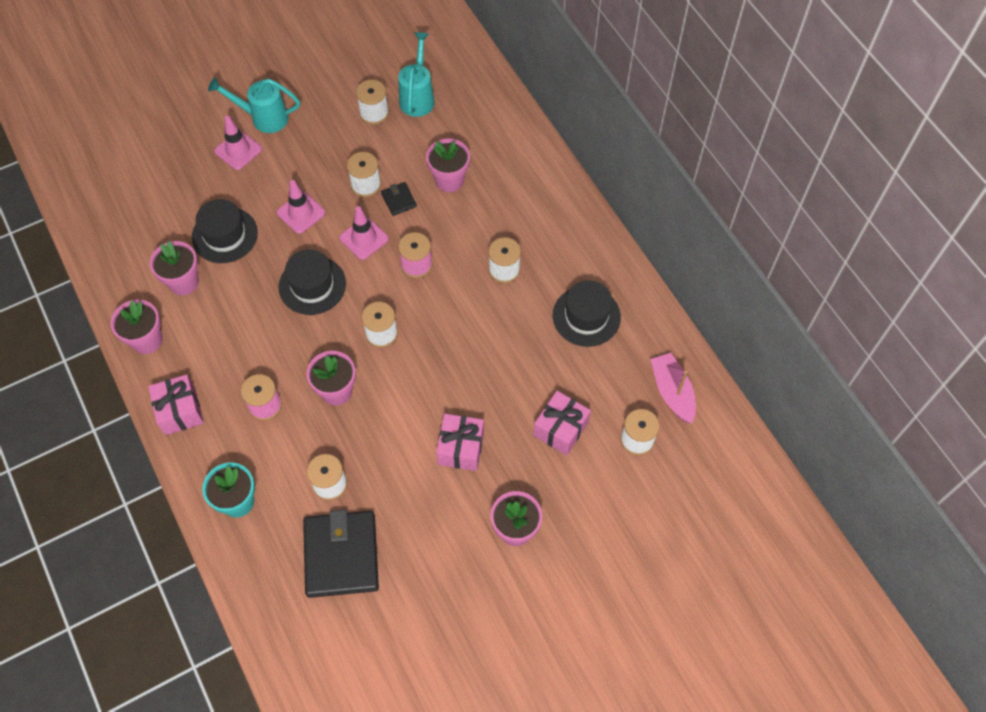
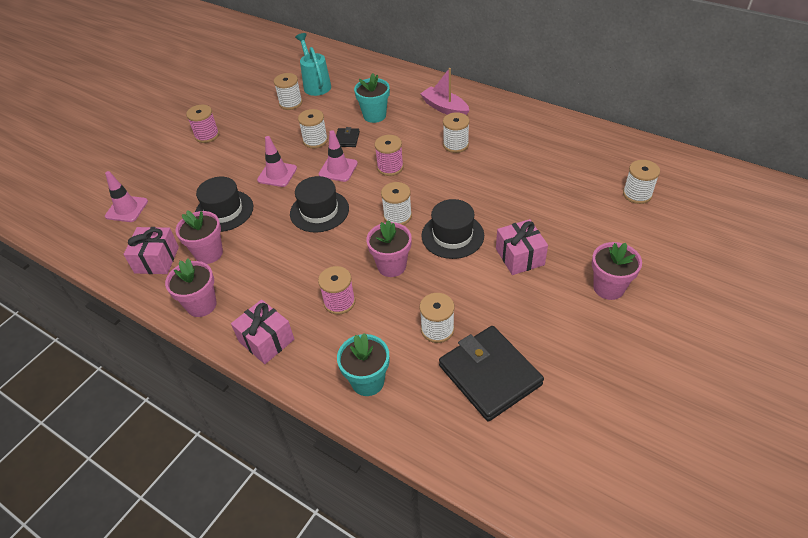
camera: 25 degrees left, 15 degrees down
(238, 150) = (200, 159): pink traffic cone -> pink traffic cone (127, 209)
(263, 118) = (207, 135): turquoise watering can -> pink spool
(399, 200) = (347, 139): black wallet -> black wallet turned 60 degrees clockwise
(449, 180) = (374, 115): pink flower pot -> turquoise flower pot
(560, 429) = (580, 212): pink gift -> pink gift (157, 260)
(586, 316) = (535, 145): black hat -> black hat (452, 235)
(672, 392) = (632, 159): pink boat -> pink boat (445, 108)

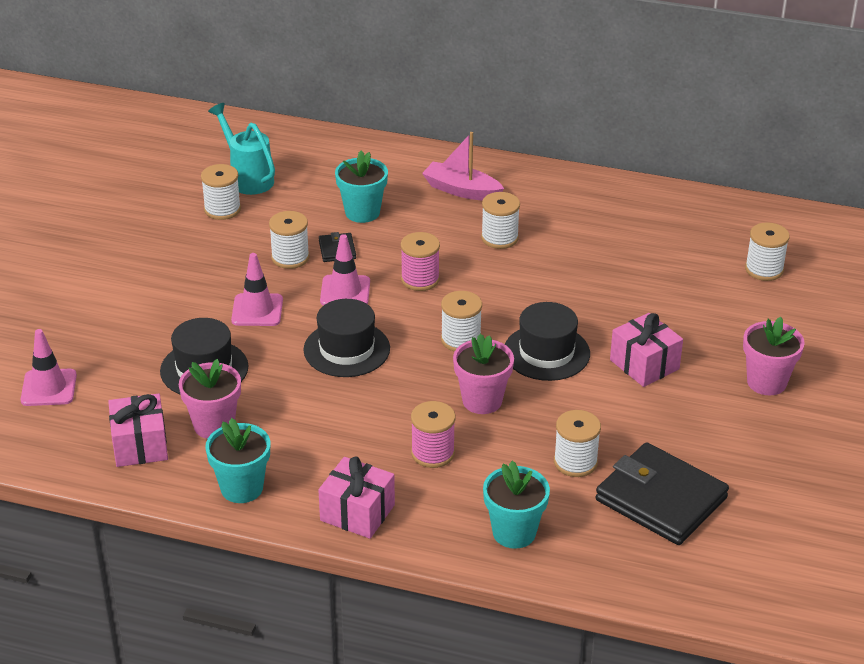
camera: 20 degrees left, 10 degrees down
(201, 305) = (242, 488): pink flower pot -> turquoise flower pot
(207, 135) = (114, 271): pink spool -> none

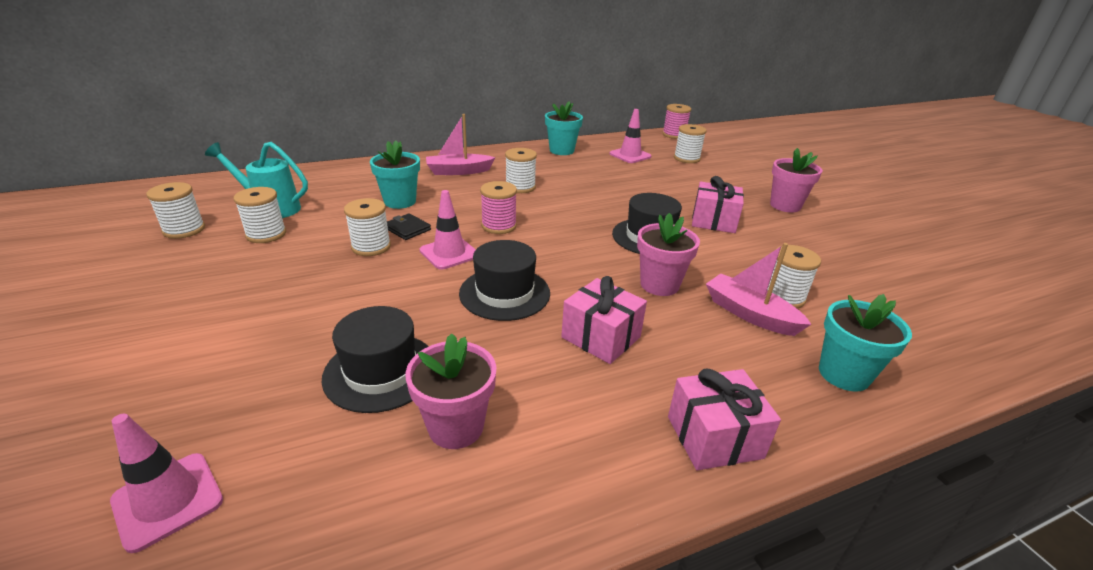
camera: 40 degrees left, 5 degrees down
(140, 445) = (384, 507): pink gift -> pink gift (601, 337)
(242, 488) = (571, 486): turquoise flower pot -> turquoise flower pot (561, 150)
(257, 310) = (383, 295): pink traffic cone -> pink traffic cone (630, 155)
(432, 453) = (687, 342): pink spool -> pink spool (674, 135)
(461, 340) = (583, 251): white spool -> white spool (184, 230)
(519, 460) = (750, 314): none -> pink boat
(661, 499) = (867, 294): black wallet -> none

